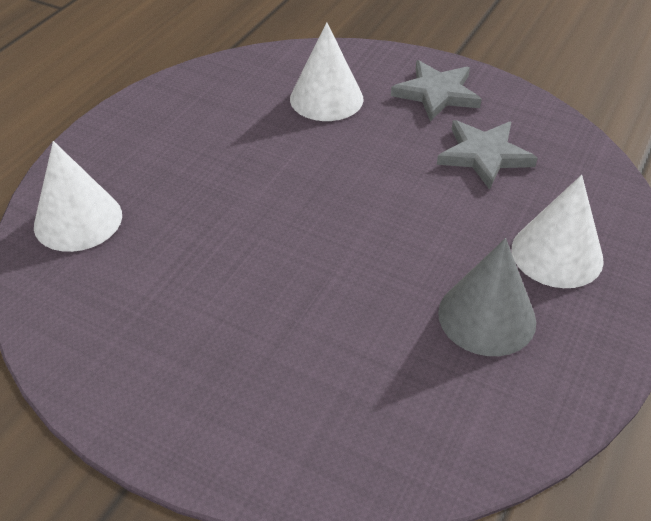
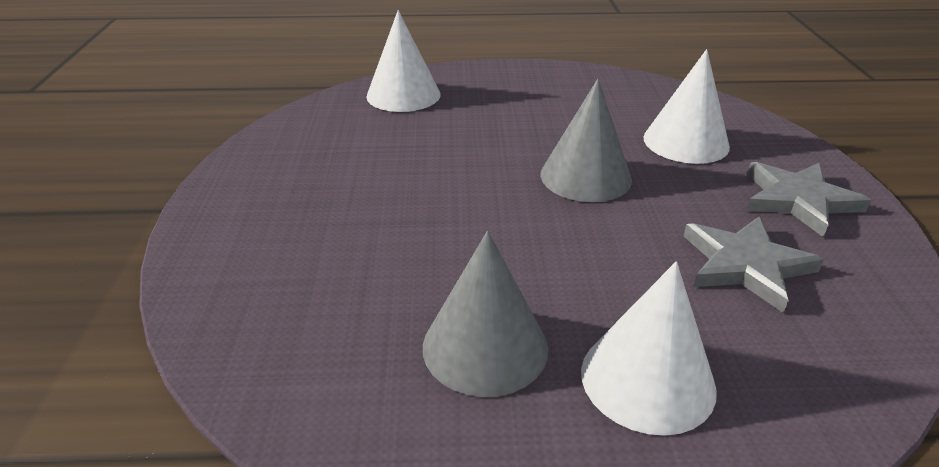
camera: 60 degrees right, 10 degrees down
(328, 172) = (585, 176): none -> grey cone

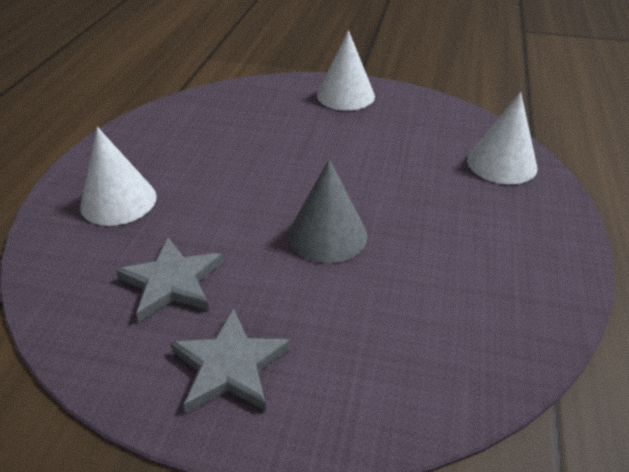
camera: 105 degrees right, 5 degrees up
(485, 347) = (180, 155): grey cone -> none
(686, 142) = (368, 326): white cone -> white cone (345, 95)

